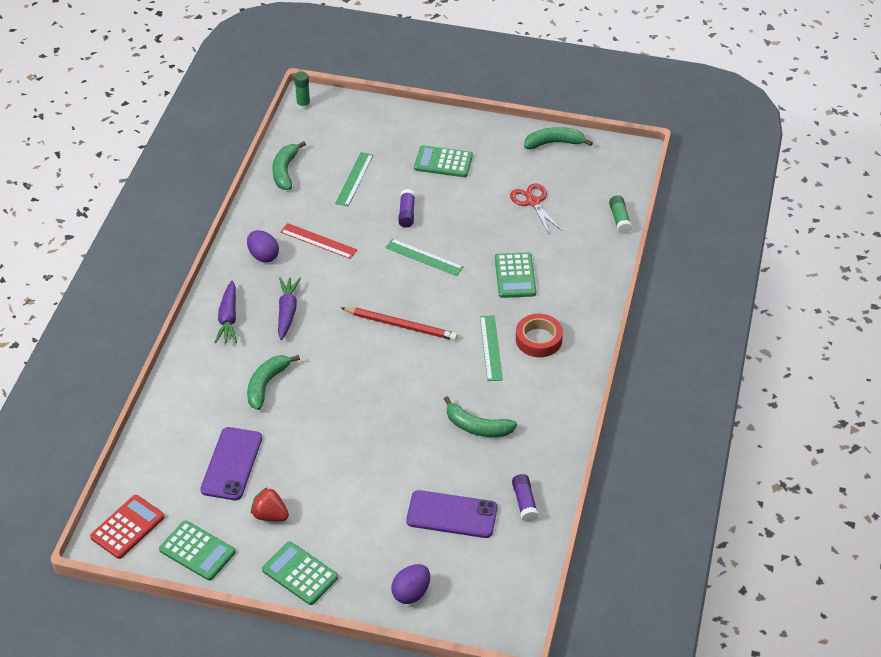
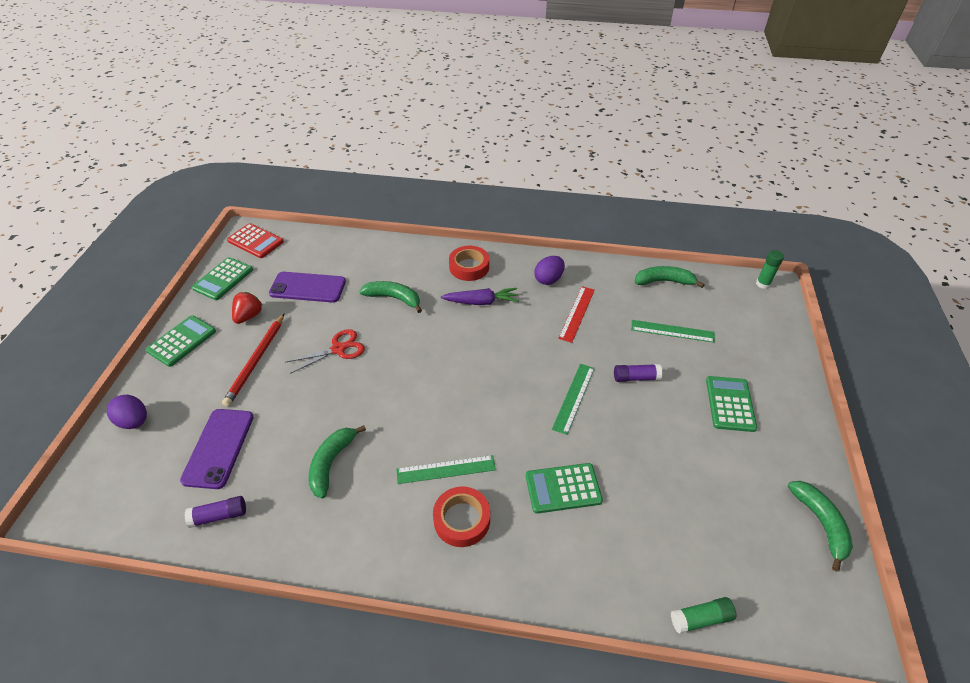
camera: 85 degrees right, 0 degrees up
(228, 319) = (469, 267): purple carrot -> red tape
(400, 325) = (472, 385): red pencil -> red pencil (256, 360)
(533, 202) = (697, 502): red scissors -> red scissors (338, 349)

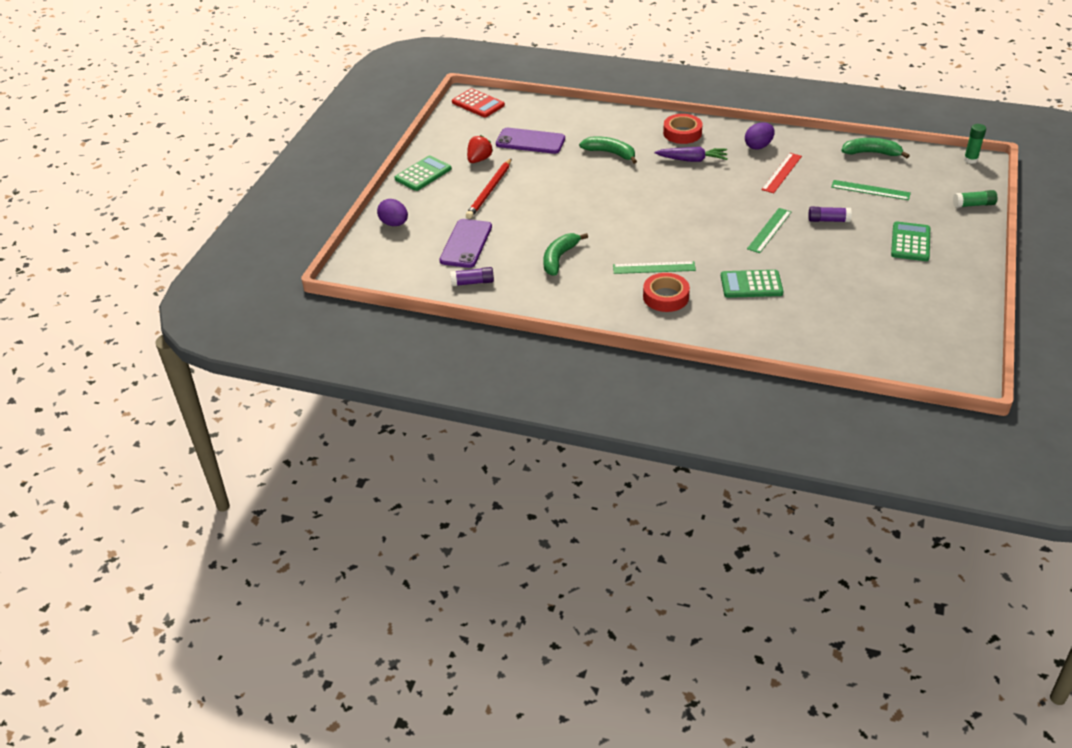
camera: 10 degrees right, 5 degrees down
(223, 279) = (452, 131): green calculator -> none
(338, 349) = (561, 186): red scissors -> none
(700, 618) = (849, 361): green glue stick -> green glue stick (973, 205)
(820, 523) = (965, 318): green banana -> none

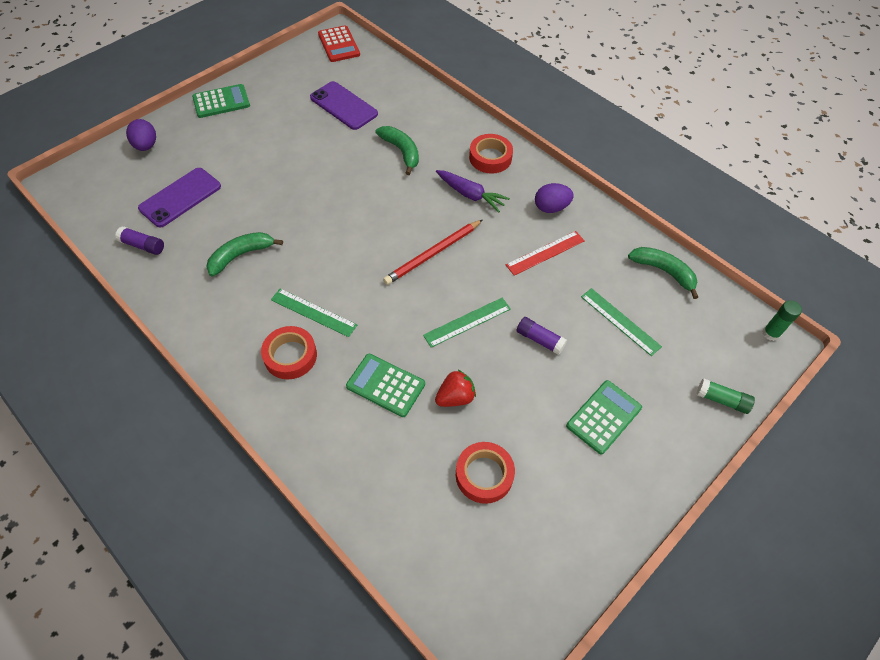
camera: 25 degrees right, 15 degrees up
(479, 159) = (281, 107): red strawberry -> red strawberry (455, 397)
(490, 190) = (257, 146): red pencil -> red pencil (433, 253)
(866, 301) = (484, 475): none -> red tape

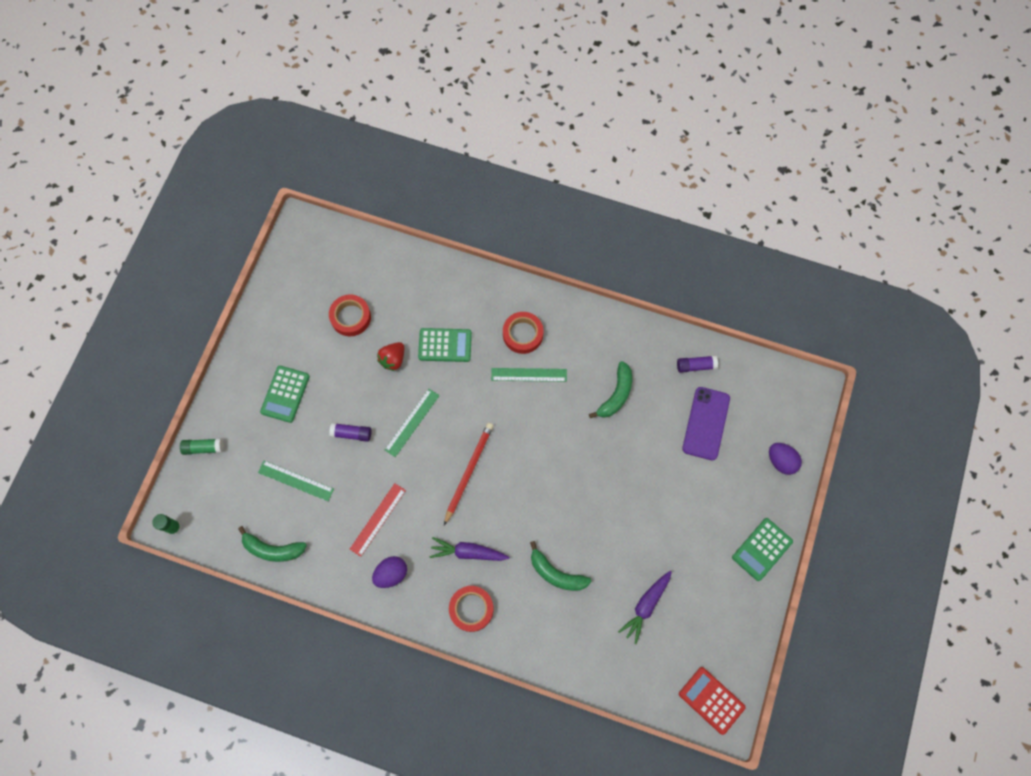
camera: 155 degrees right, 15 degrees up
(343, 106) = (645, 606): purple phone -> purple carrot

